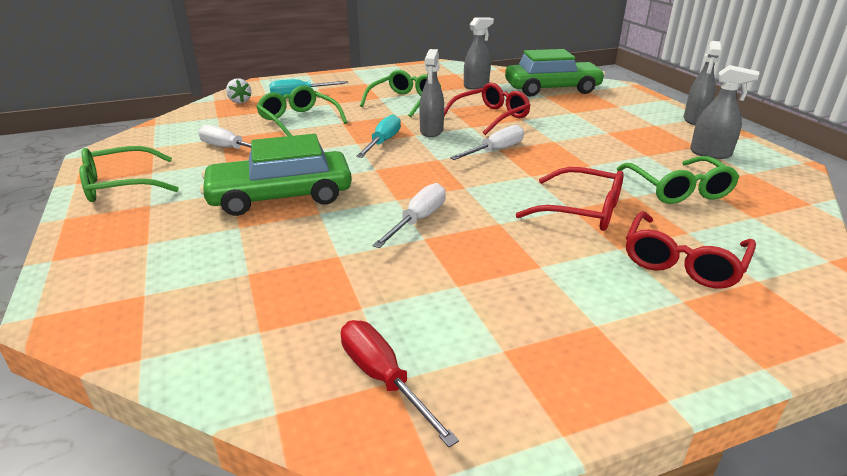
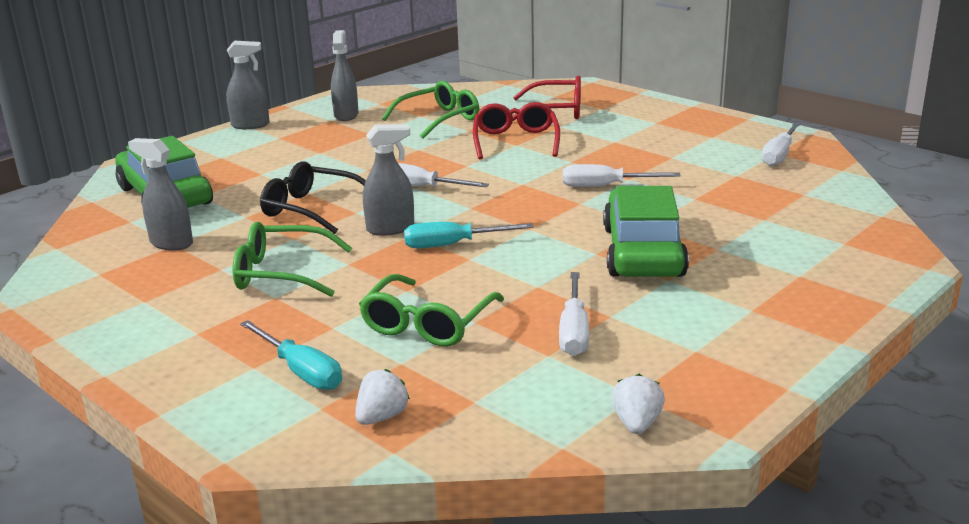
camera: 115 degrees left, 5 degrees down
(122, 185) = (746, 351): green glasses -> none
(135, 141) = (636, 423): none -> white strawberry
(281, 196) = (643, 252): green car -> green car turned 135 degrees counterclockwise
(383, 378) = (779, 155): red screwdriver -> white screwdriver
(490, 117) = (312, 209): red glasses -> black glasses

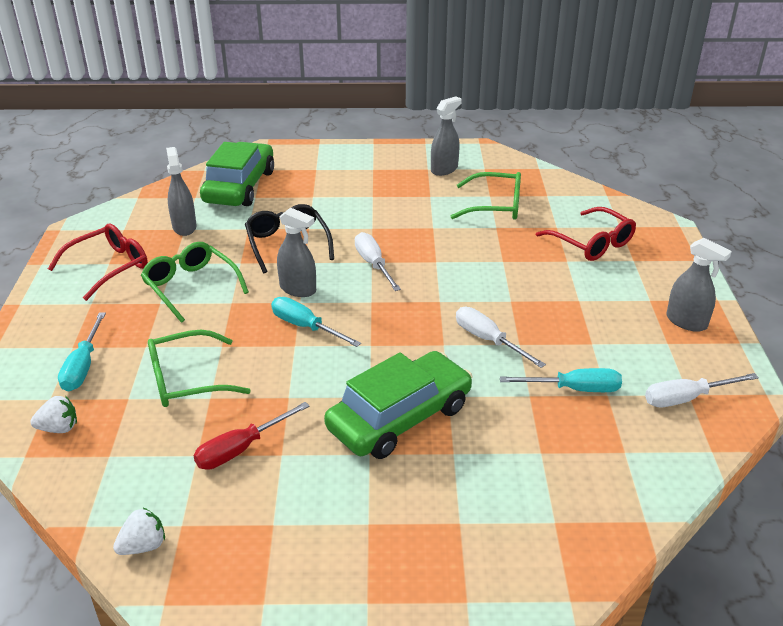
camera: 45 degrees right, 10 degrees up
(250, 125) = (376, 149): grey spray bottle -> grey spray bottle (686, 322)
(516, 141) = (508, 257): red glasses -> red glasses (108, 267)
(574, 331) = (241, 449): white screwdriver -> red screwdriver
(712, 182) = (574, 389): none -> turquoise screwdriver

